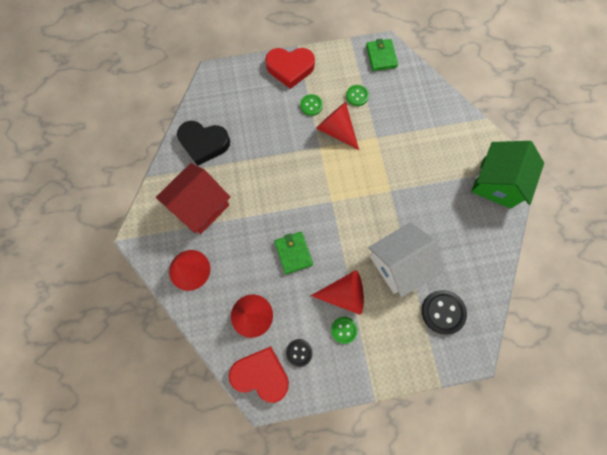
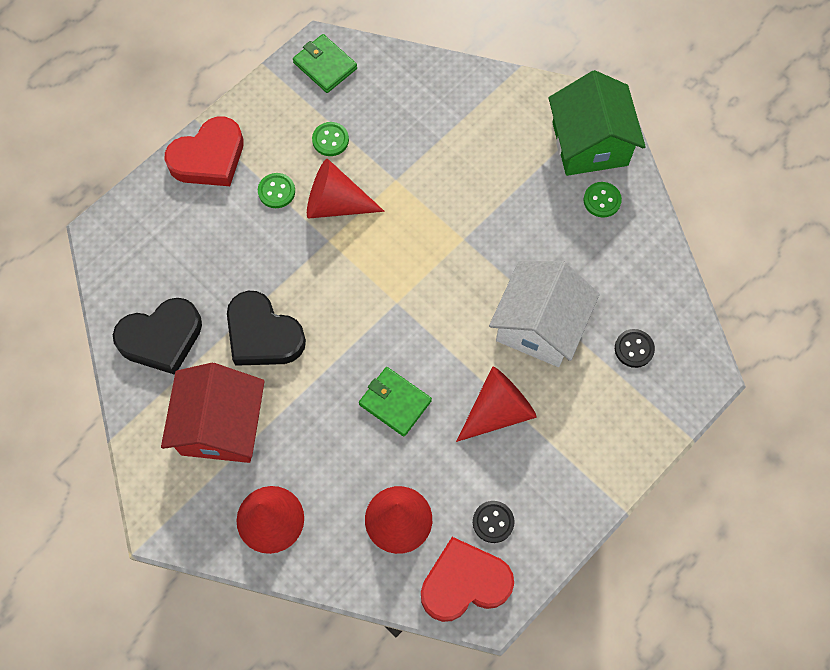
camera: 35 degrees left, 5 degrees down
(253, 173) = (263, 334): none -> black heart
(344, 330) = (529, 455): green button -> green button (602, 200)
(443, 312) = (634, 349): black button -> black button, size x0.60

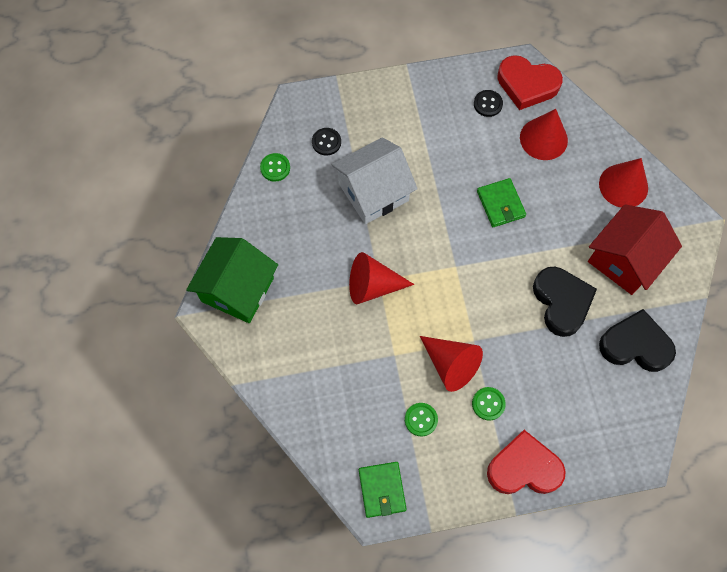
camera: 145 degrees left, 0 degrees up
(498, 410) = (439, 160): red cone -> red cone (373, 286)
(602, 200) = (264, 245): green button -> green button (275, 168)

